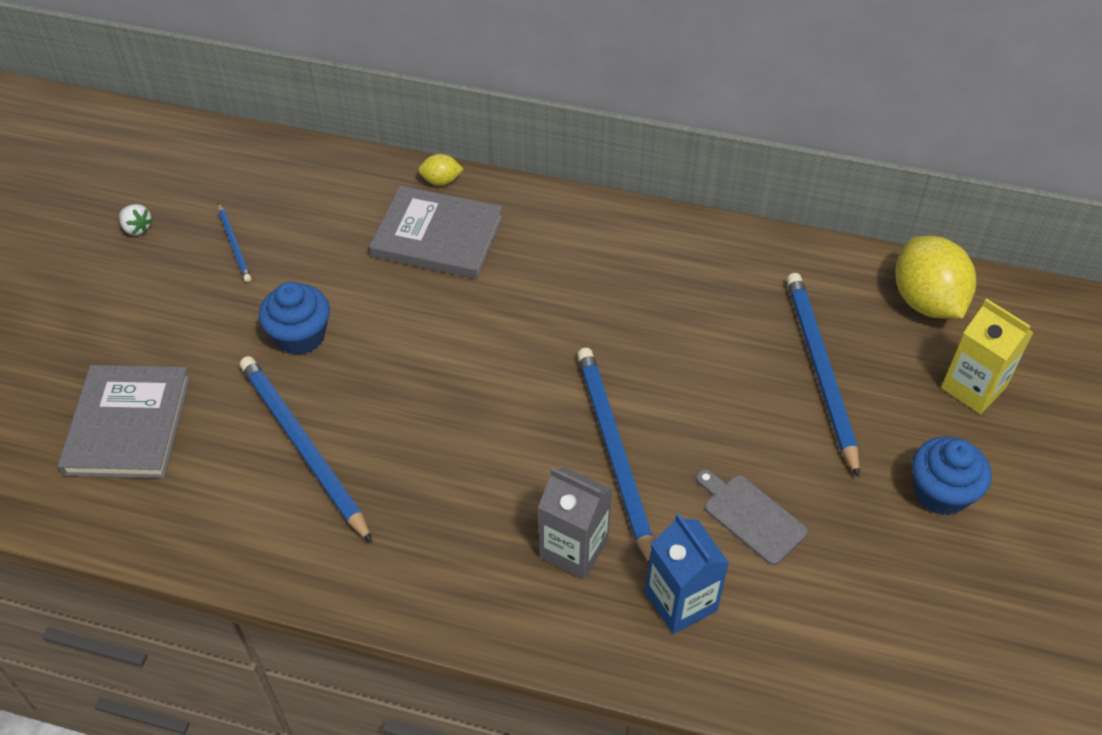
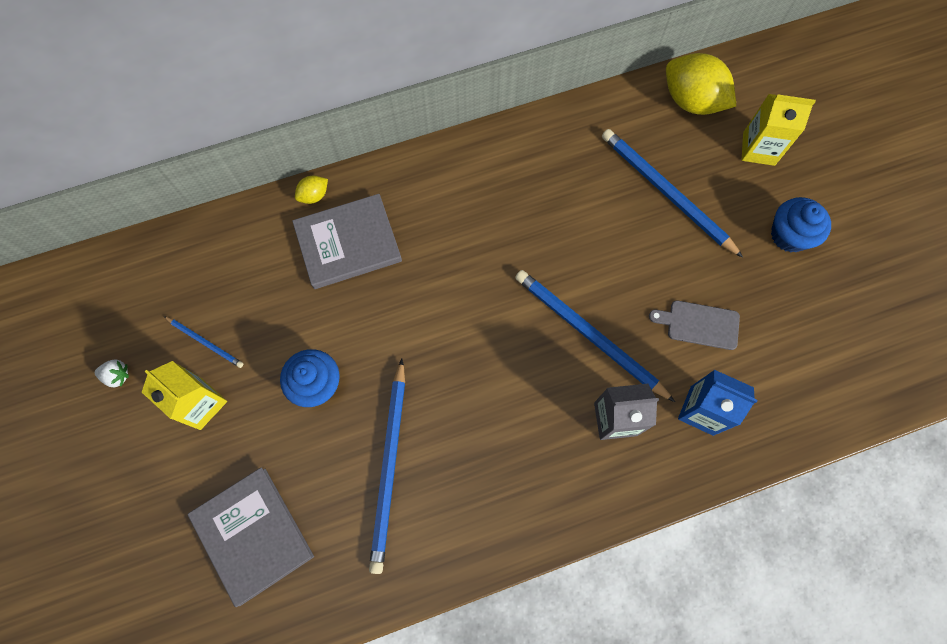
camera: 35 degrees left, 20 degrees up
(185, 291) = (201, 404): none -> yellow carton
(303, 447) = (389, 467): blue pencil -> blue pencil turned 105 degrees counterclockwise

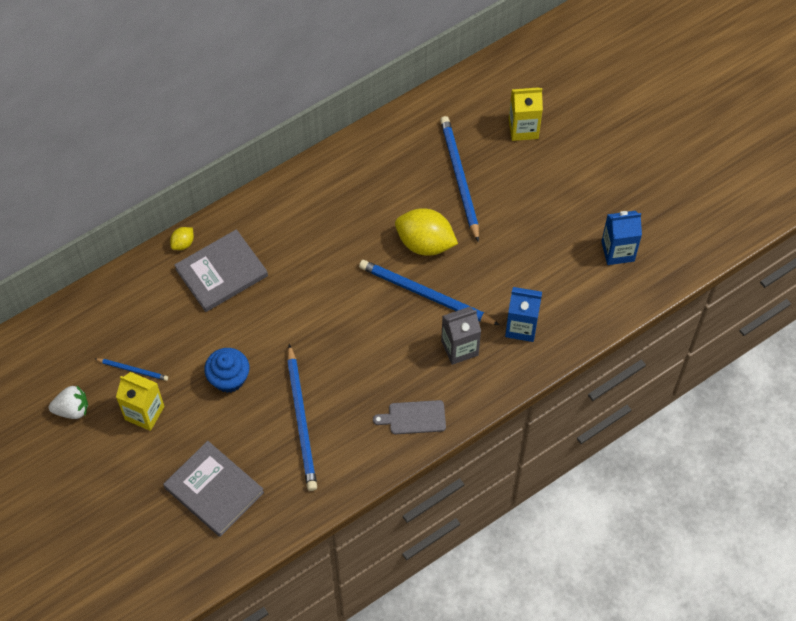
camera: 15 degrees left, 10 degrees down
(117, 376) = (72, 409): white strawberry -> white strawberry, size x1.53
(666, 193) = (459, 178): blue pencil -> blue pencil turned 45 degrees clockwise
(691, 101) = (463, 103): yellow lemon -> yellow lemon (425, 243)
(699, 324) = (506, 268): grey cutting board -> grey cutting board (414, 418)
(789, 235) = (560, 188): blue cupcake -> none
(848, 337) = (617, 251): none -> blue carton

